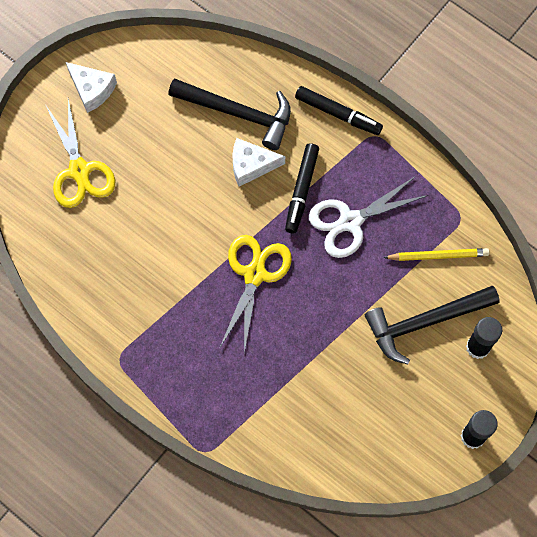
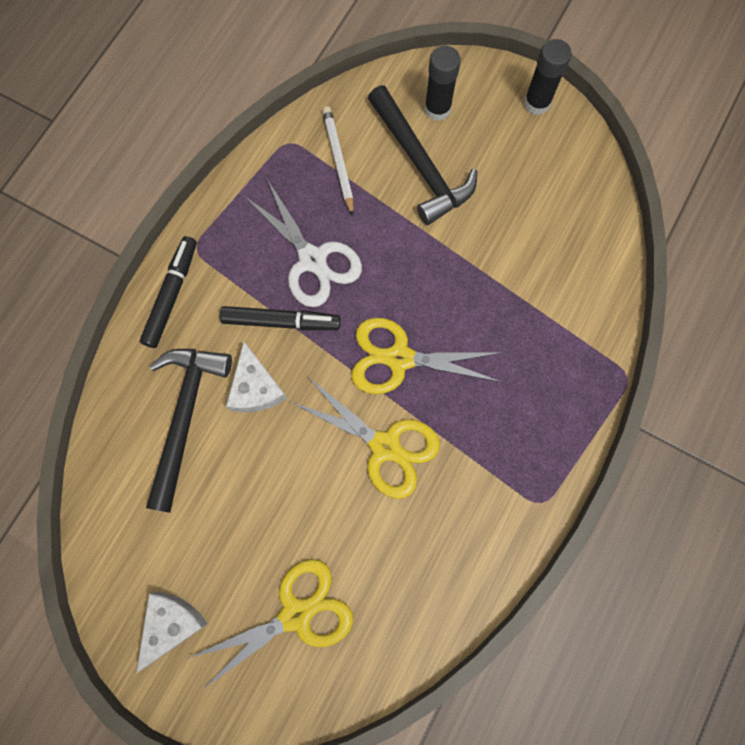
camera: 100 degrees left, 5 degrees up
(187, 251) = (385, 446): none -> yellow scissors
(438, 256) = (339, 160): yellow pencil -> white pencil

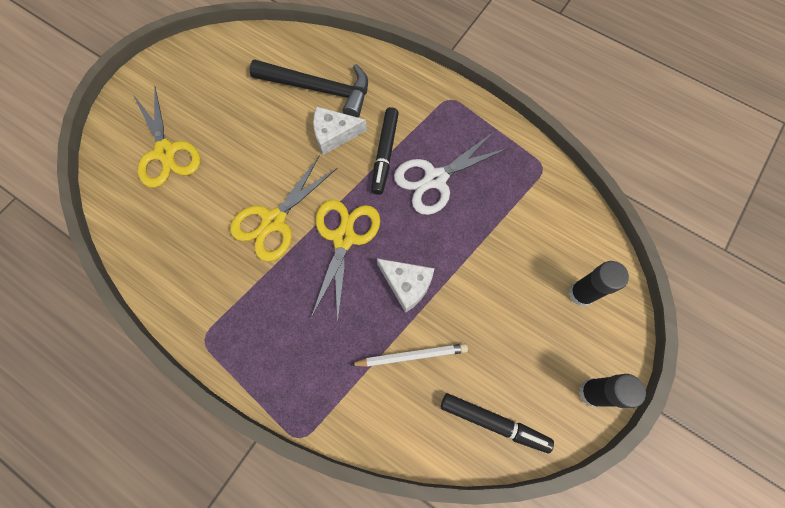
camera: 95 degrees right, 5 degrees down
(171, 624) = (179, 79): white cheese -> white cheese (407, 284)
(172, 295) = (413, 83): black marker -> black marker (493, 422)
(339, 160) = (526, 205): white pencil -> white pencil (411, 356)
(420, 164) = (522, 273): black hammer -> none

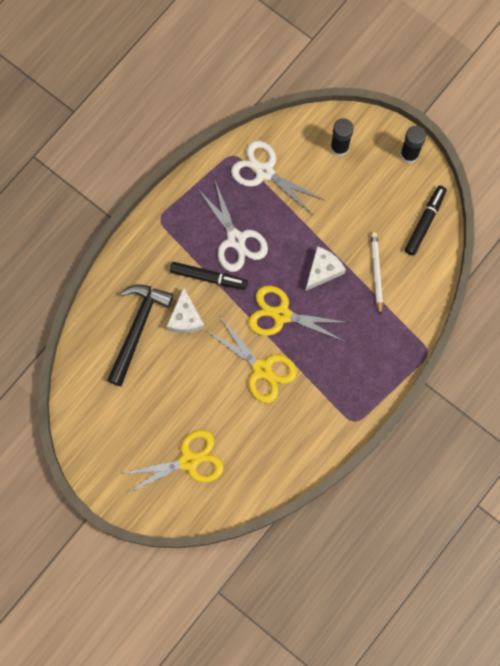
camera: 85 degrees left, 5 degrees up
(528, 204) = (264, 172): none -> white scissors

